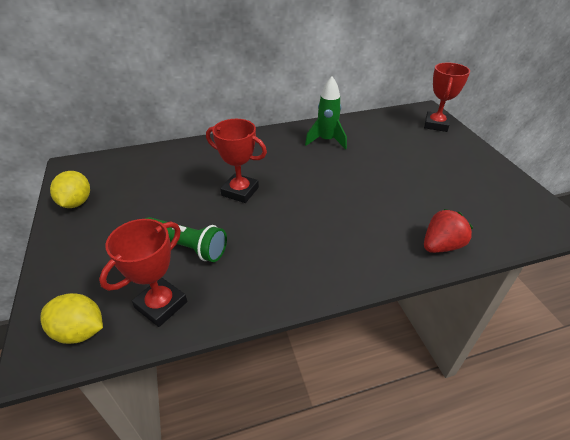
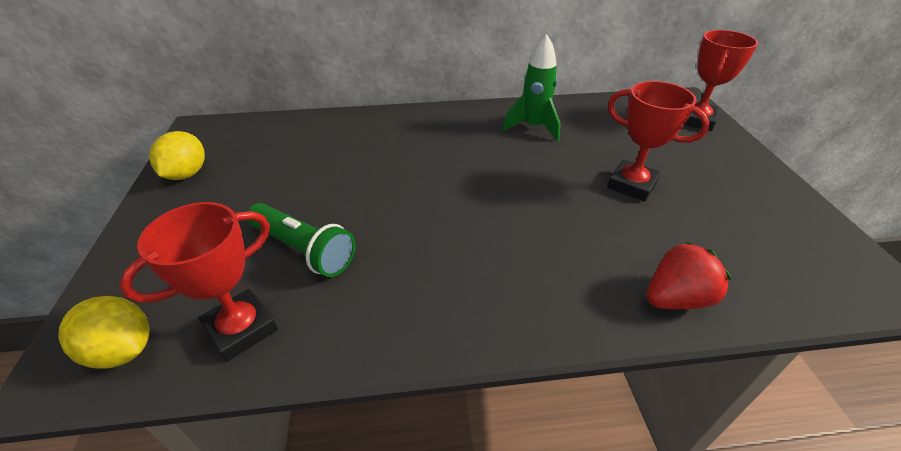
camera: 10 degrees right, 0 degrees up
(240, 191) = (397, 183): red trophy -> red trophy (631, 185)

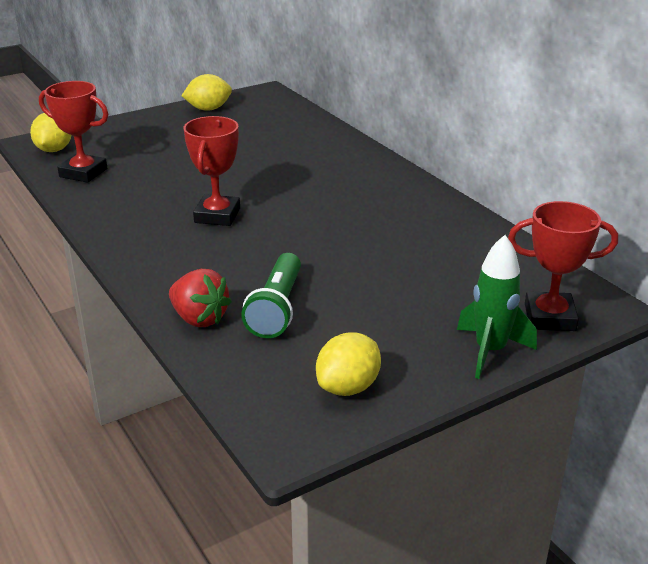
camera: 65 degrees right, 10 degrees down
(303, 250) = (159, 169): green flashlight -> green flashlight (277, 308)
(533, 127) = (414, 219): green rocket -> green rocket (490, 351)
(631, 185) = (353, 285): red trophy -> red trophy (217, 215)
(796, 232) = (348, 387): none -> yellow lemon

